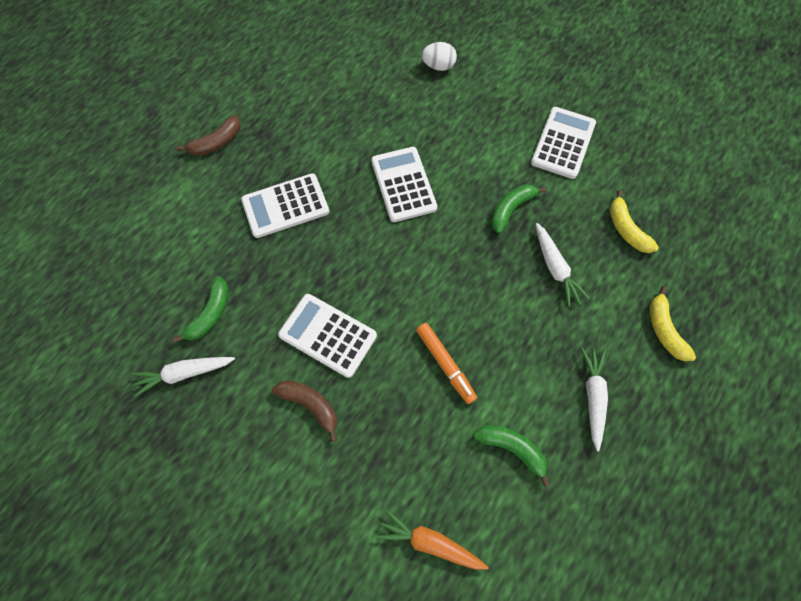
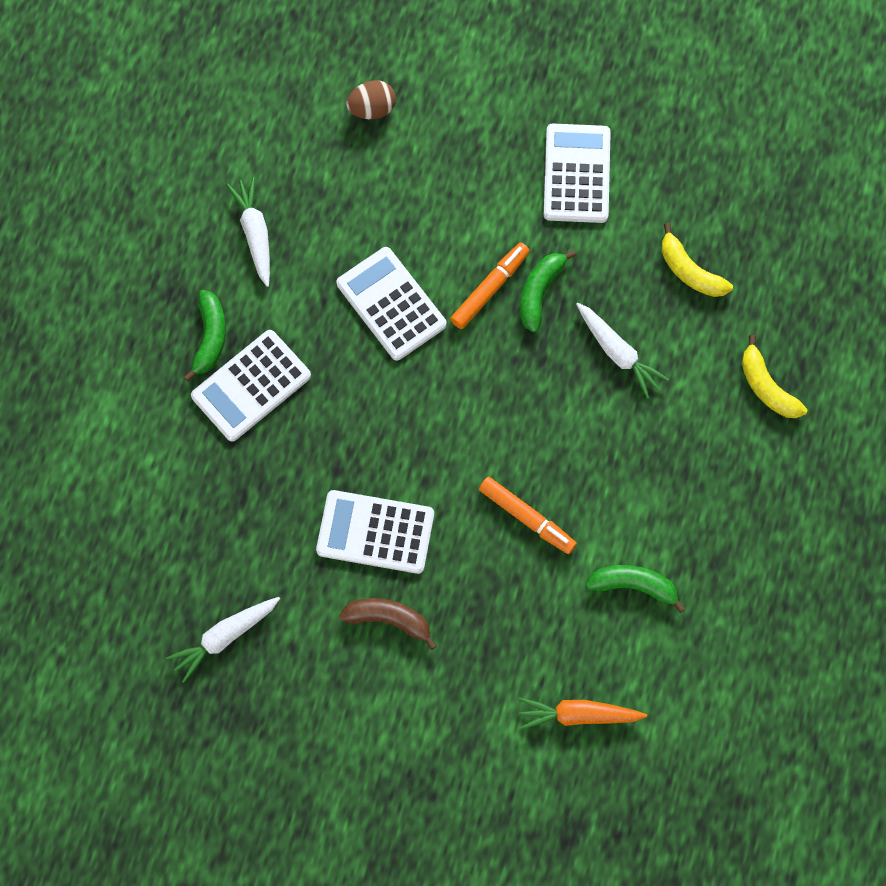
camera: 20 degrees left, 5 degrees up
(210, 314) = (221, 557): green banana -> green banana (210, 337)
(216, 143) = (118, 328): brown banana -> none
(438, 66) = (372, 109): white egg -> brown egg
(476, 196) = (490, 289): none -> orange marker
(593, 396) = (706, 495): white carrot -> white carrot (255, 233)

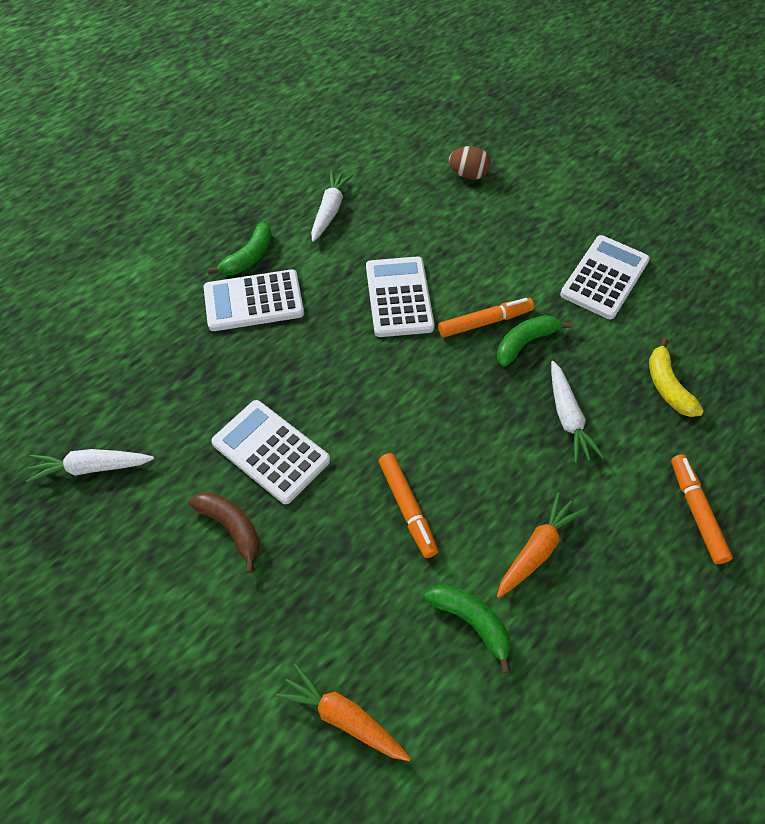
camera: 30 degrees right, 15 degrees down
(654, 495) = (537, 550): none -> orange carrot
(766, 386) = (696, 512): yellow banana -> orange marker

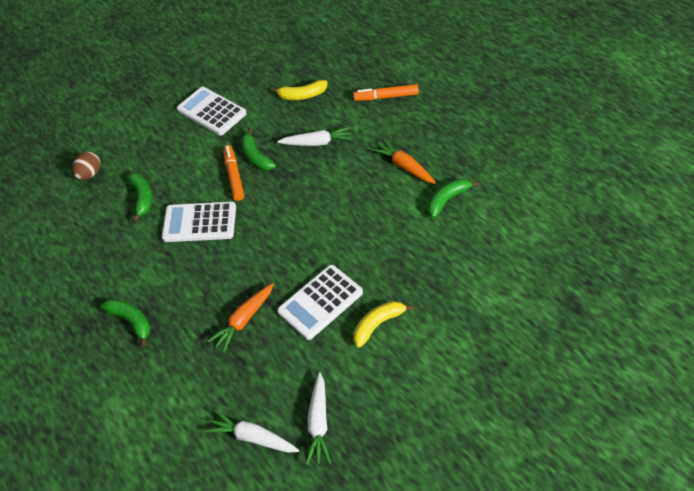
camera: 80 degrees left, 5 degrees down
(231, 528) = (378, 324): brown banana -> yellow banana
(253, 301) = (179, 316): white calculator -> none
(330, 210) = (97, 264): white carrot -> white carrot (252, 437)
(343, 717) = (503, 263): orange carrot -> orange carrot (244, 320)
(407, 508) = (371, 226): orange marker -> none
(434, 232) = (142, 198): none -> green banana

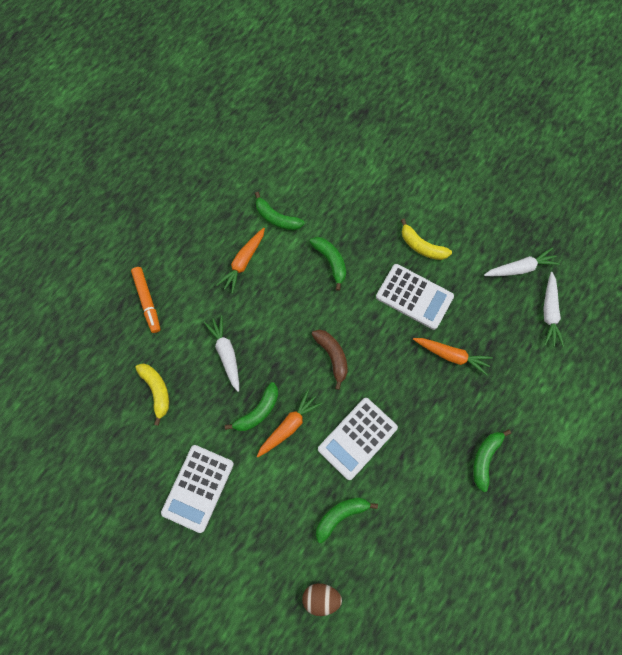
camera: 110 degrees left, 20 degrees up
(199, 223) = (357, 438): white calculator -> white calculator turned 60 degrees clockwise
(234, 176) = (289, 425): orange marker -> orange carrot
(283, 219) = (332, 356): none -> brown banana
(384, 236) = (331, 261): none -> green banana

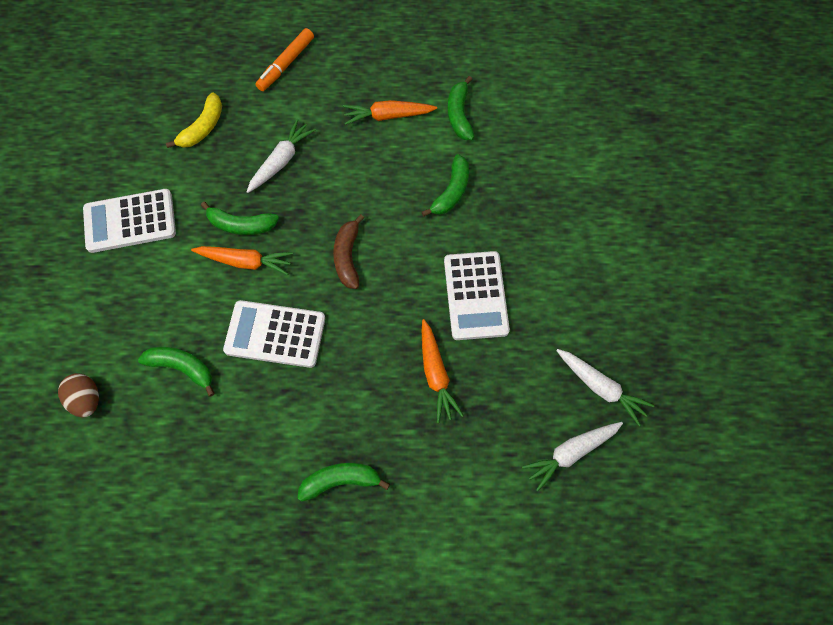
camera: 55 degrees right, 5 degrees down
(332, 356) = (347, 257): brown banana -> brown banana turned 150 degrees clockwise
(421, 246) = (541, 268): yellow banana -> none

